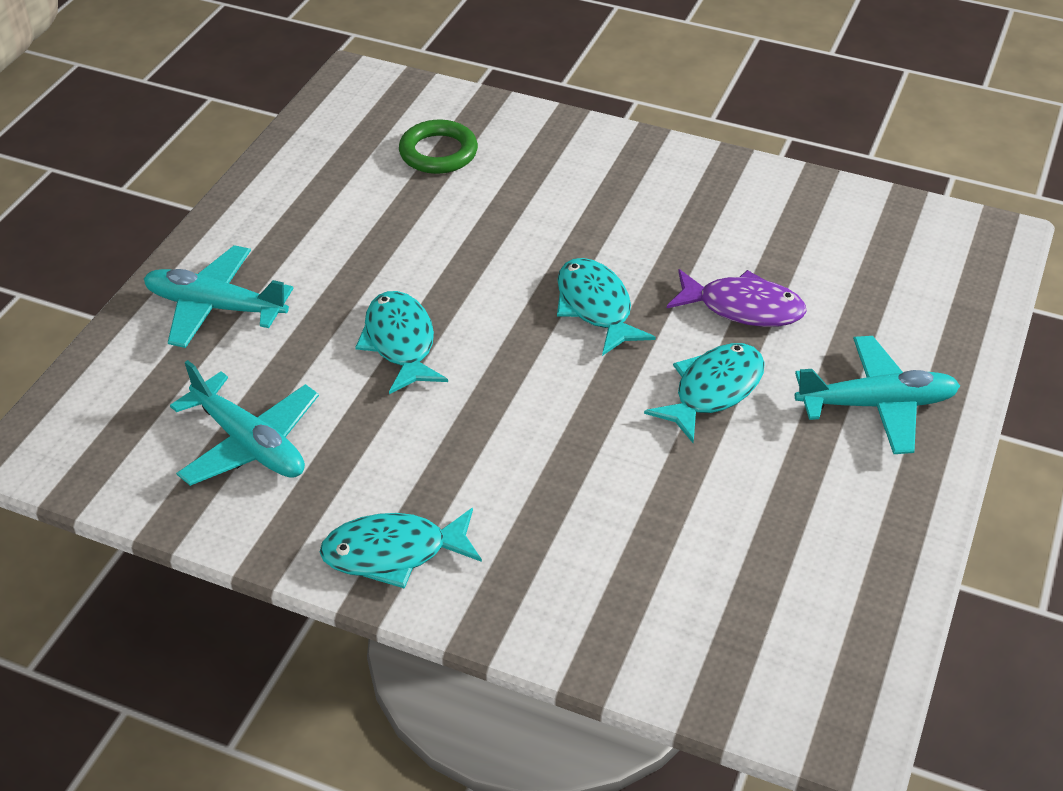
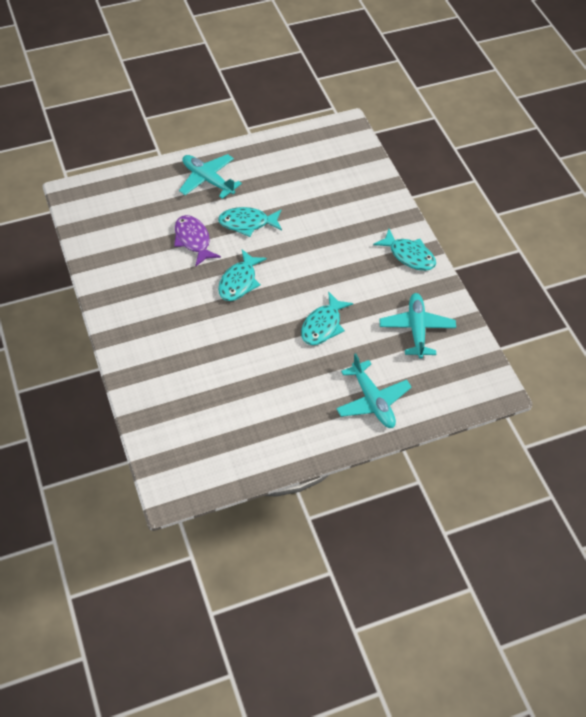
camera: 135 degrees left, 10 degrees up
(438, 152) = (195, 407): green ring -> none

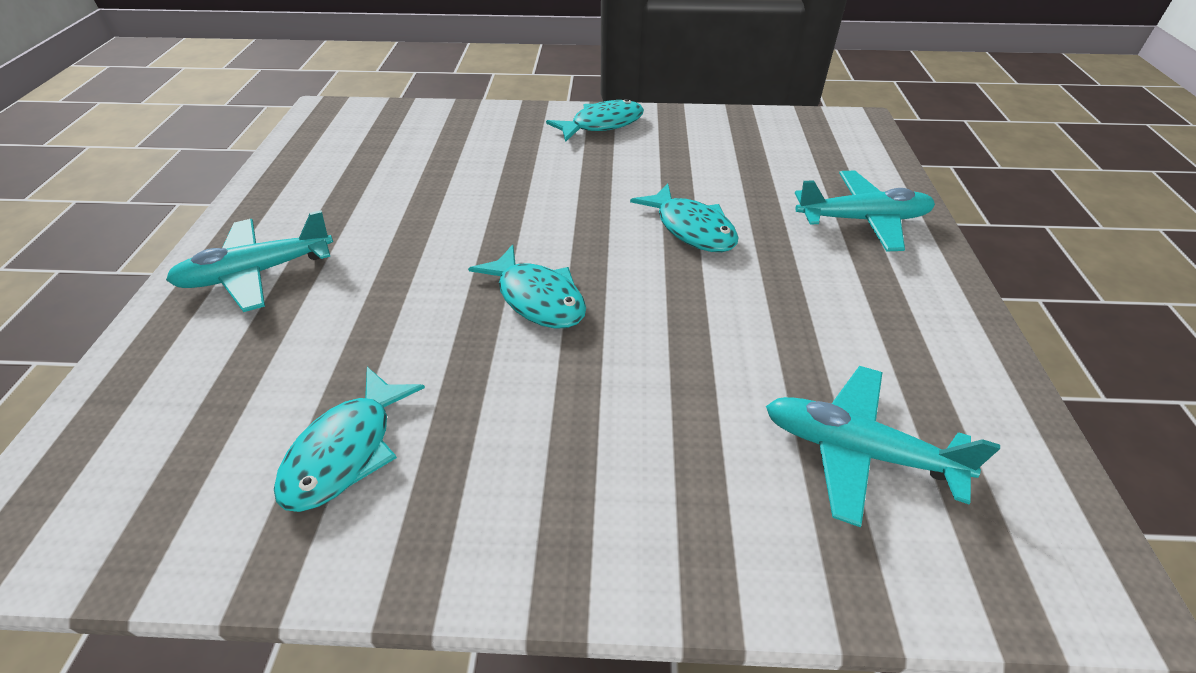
camera: 65 degrees left, 10 degrees down
(193, 240) = (384, 334): purple fish -> none
(247, 223) = (409, 252): turquoise fish -> turquoise fish (347, 450)
(416, 329) = (737, 150): turquoise plane -> turquoise plane (857, 450)

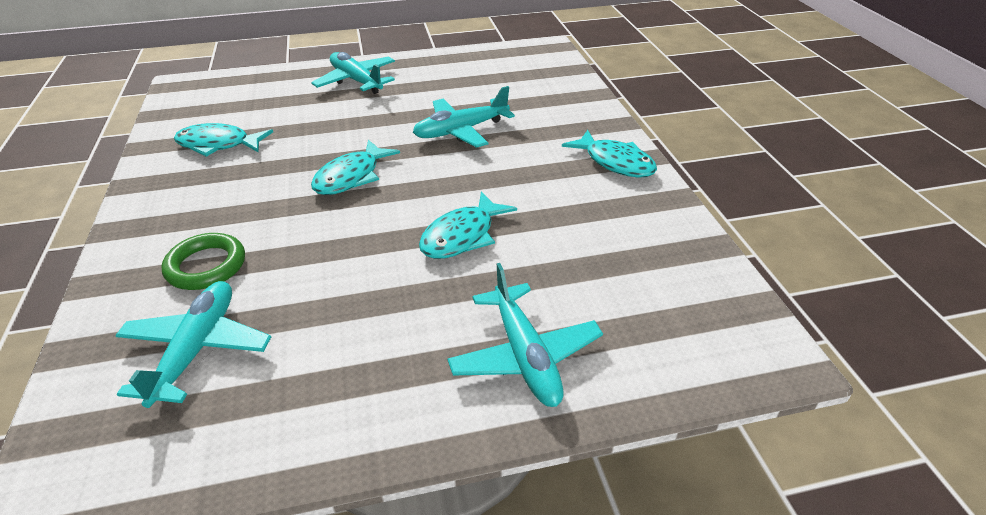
camera: 75 degrees right, 5 degrees down
(480, 200) = (461, 131): none -> turquoise plane
(695, 450) = (206, 266): none -> green ring

